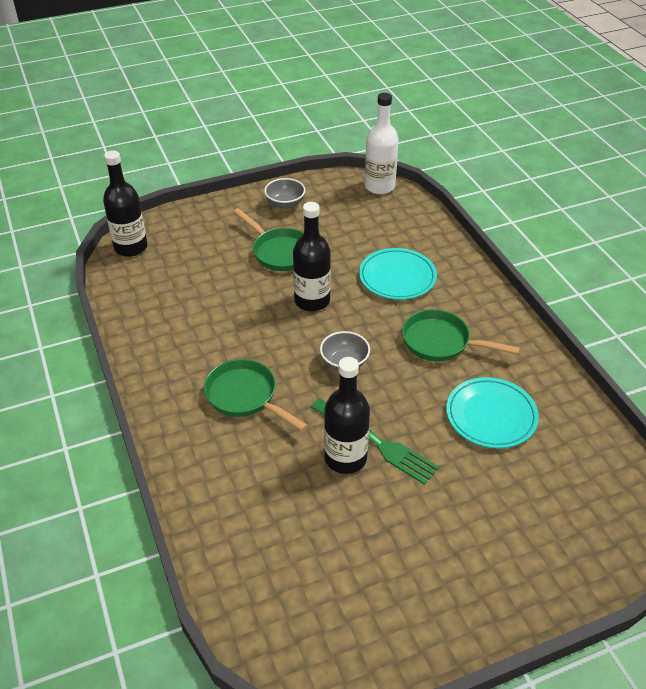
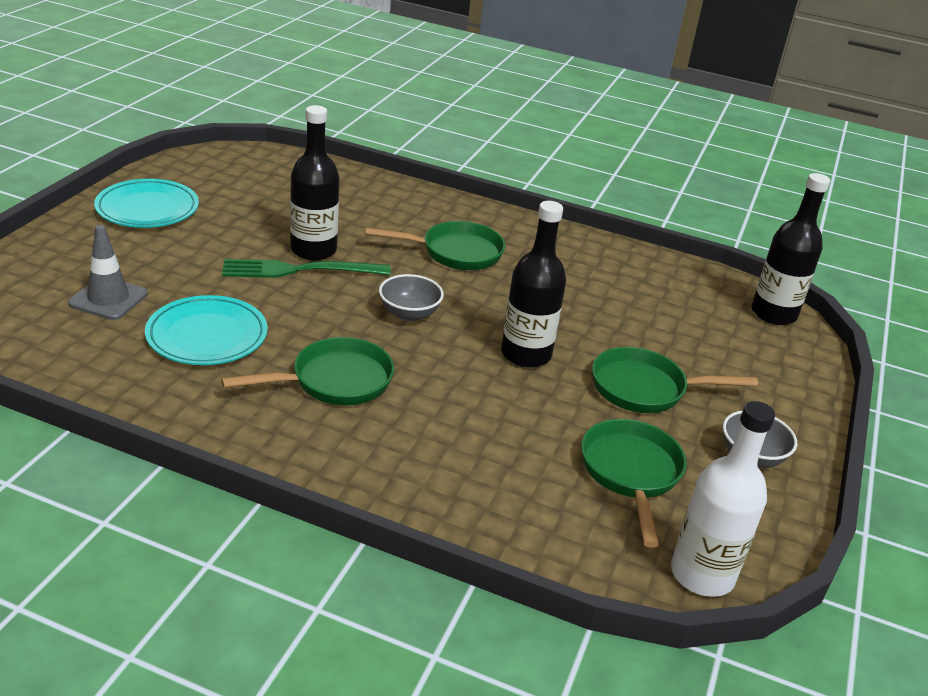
camera: 130 degrees right, 10 degrees down
(351, 226) = (631, 473): none -> green pan
(397, 277) = (476, 432): turquoise plate -> turquoise plate (147, 209)
(538, 489) = (108, 299): none -> grey traffic cone

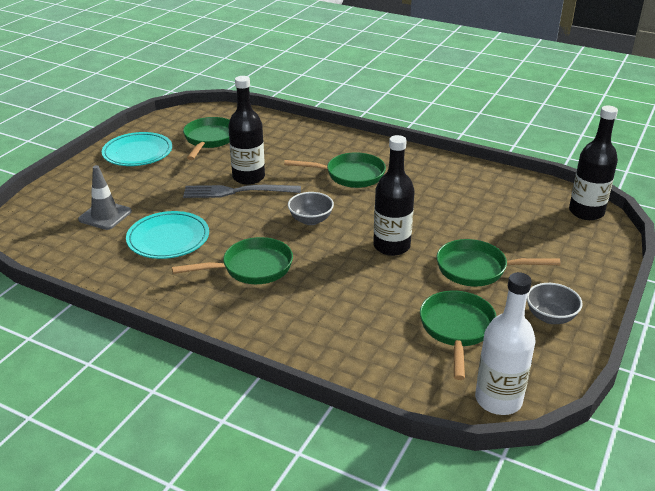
camera: 10 degrees right, 0 degrees up
(250, 194) = (209, 140): none -> green pan
(299, 270) = (237, 191): green fork -> grey fork

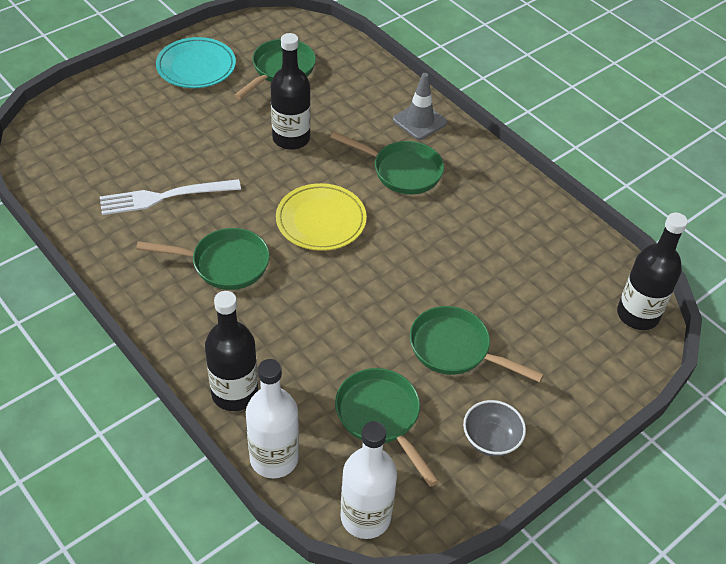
camera: 20 degrees right, 15 degrees up
(105, 215) = (120, 145): grey traffic cone -> grey traffic cone (419, 121)
(168, 239) = (164, 197): turquoise plate -> white fork
(237, 191) = (267, 155): grey fork -> none
(311, 220) = (321, 220): grey bowl -> yellow plate
(391, 246) = (383, 286): black bottle -> black bottle (235, 393)
(392, 385) = (274, 458): none -> white bottle
(456, 329) = (381, 417): green pan -> green pan turned 60 degrees counterclockwise

